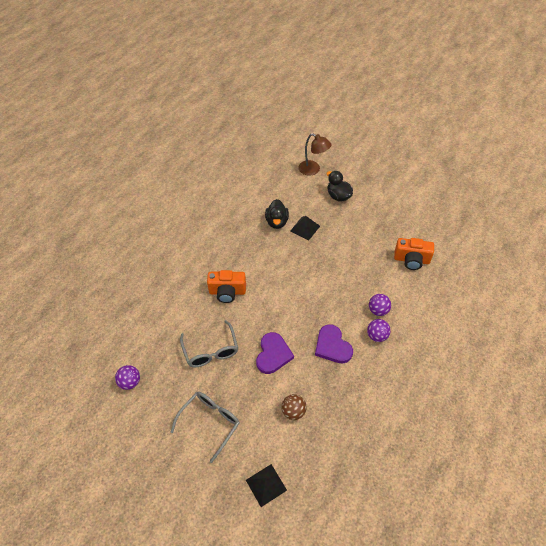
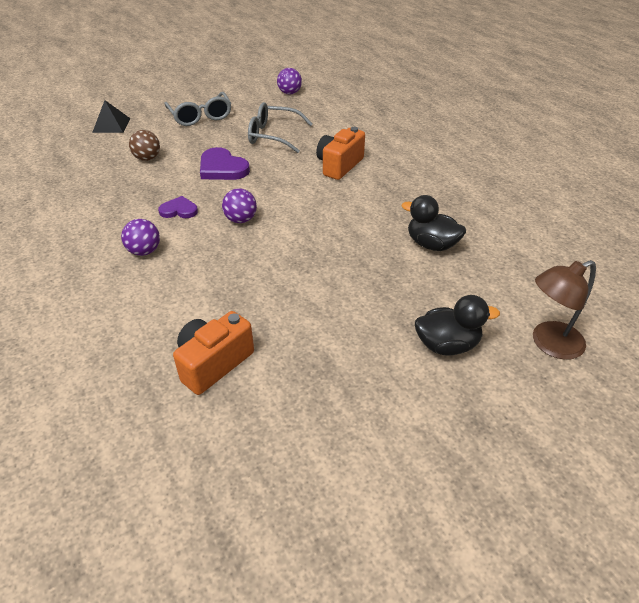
camera: 120 degrees right, 10 degrees down
(305, 228) = (395, 268): black pyramid -> none
(332, 346) = (179, 210): purple heart -> purple heart, size x0.61
(378, 310) = (175, 271): purple ball -> purple ball (241, 220)

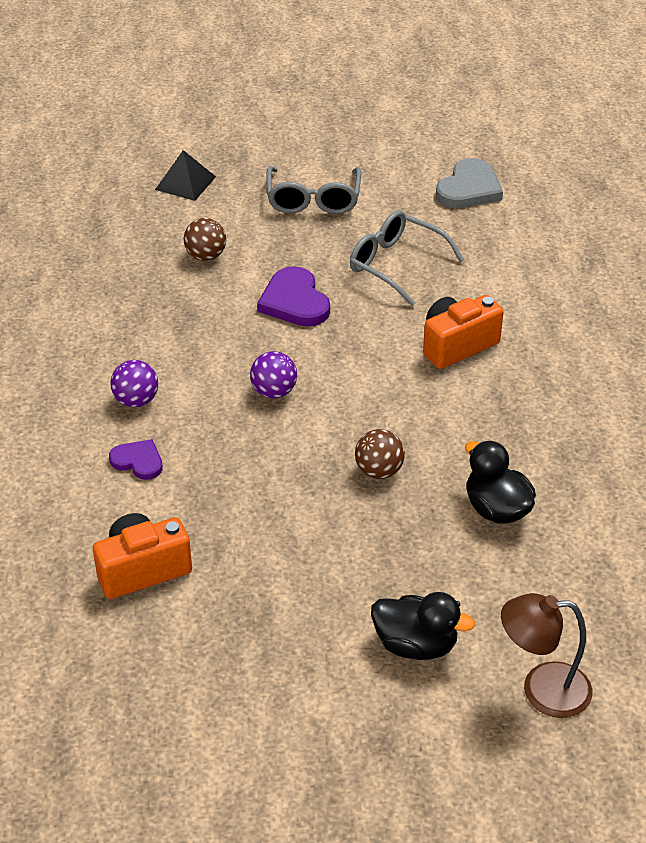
camera: 25 degrees right, 0 degrees up
(179, 210) = (205, 353): purple heart -> purple heart (138, 461)
(289, 93) = (469, 188): purple ball -> grey heart
(342, 245) = (379, 471): none -> brown ball

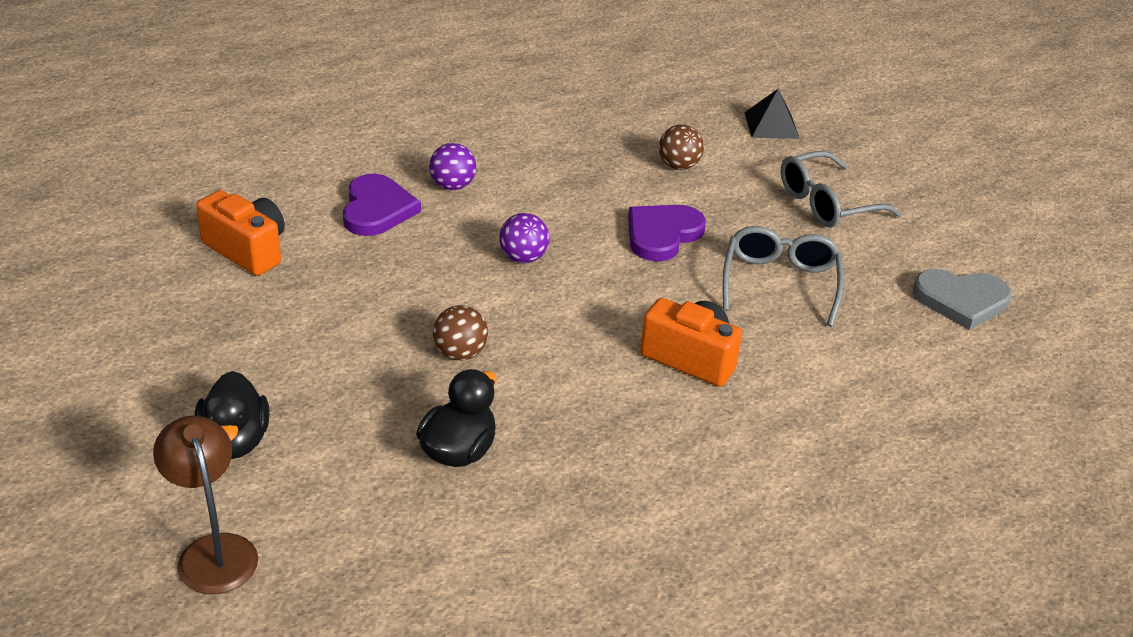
camera: 60 degrees right, 5 degrees down
(138, 461) = (377, 209): purple heart -> purple heart, size x1.63

